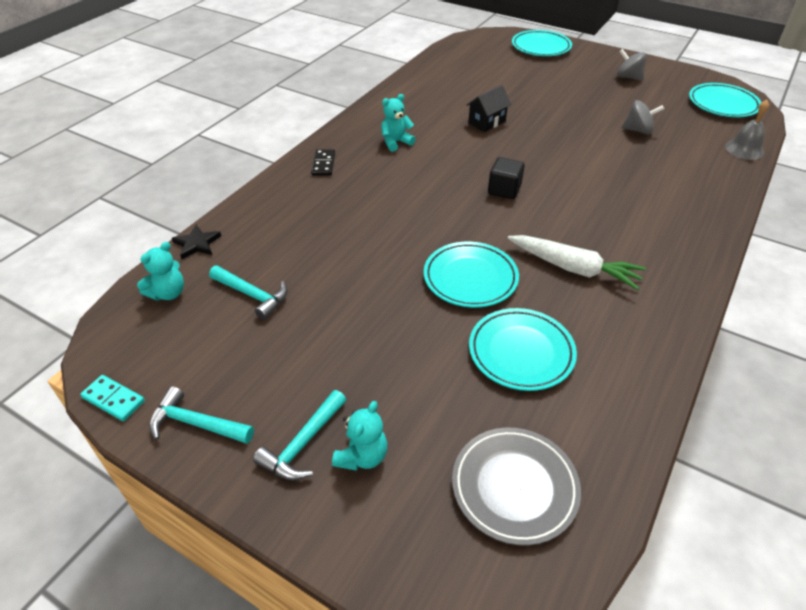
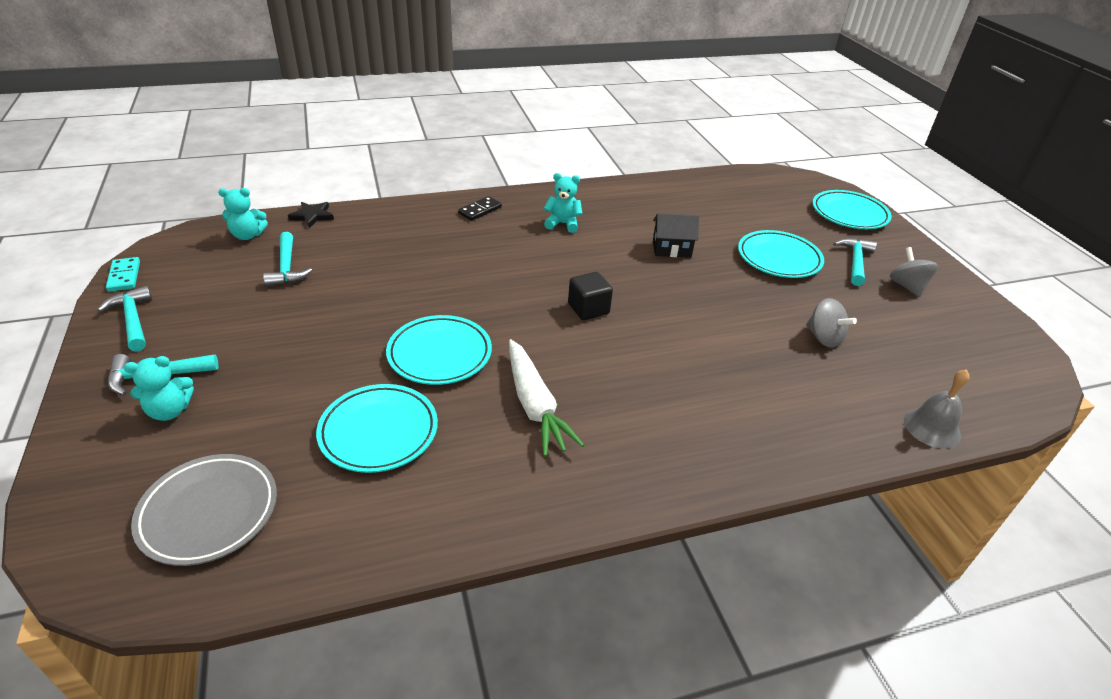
camera: 40 degrees right, 5 degrees down
(586, 76) = (855, 262): none -> turquoise hammer
(722, 104) = (990, 371): turquoise plate -> turquoise plate (779, 258)

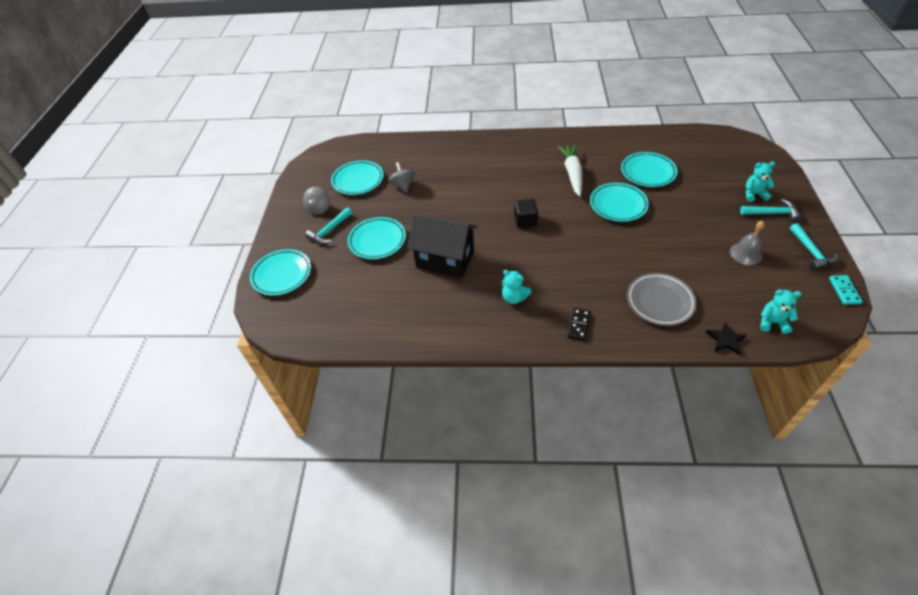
camera: 155 degrees left, 10 degrees up
(209, 512) = (713, 153): grey plate -> grey plate (659, 301)
(287, 268) = (727, 282): turquoise hammer -> none
(480, 210) = (579, 325): black domino -> black domino turned 45 degrees counterclockwise
(671, 249) = (445, 259): black house -> black house, size x1.87
(907, 337) = (358, 180): none -> turquoise plate
(932, 428) = (397, 142): grey bell -> grey bell (746, 253)

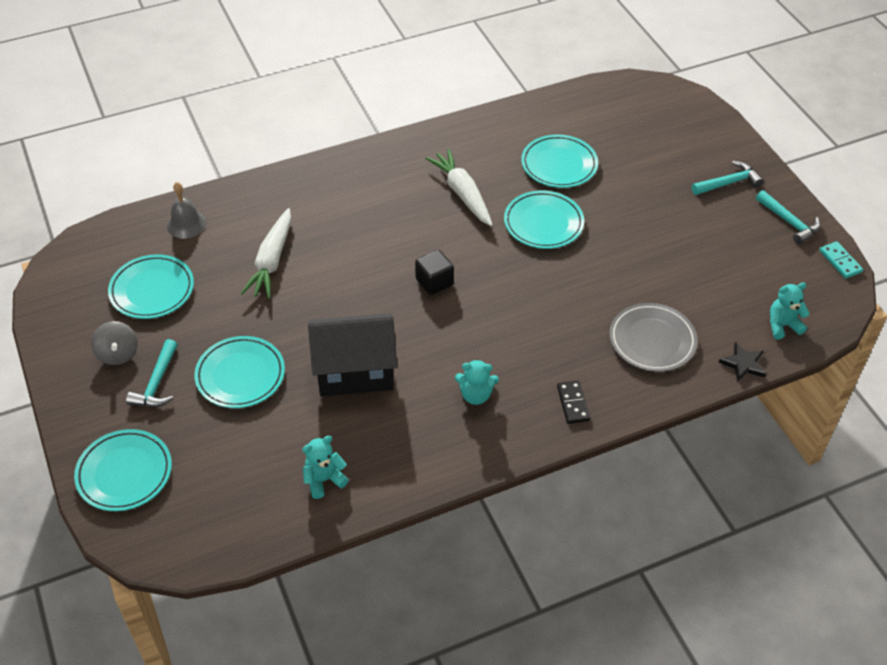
camera: 30 degrees left, 0 degrees up
(403, 186) = (229, 279): grey spinning top -> none
(433, 182) = (272, 261): none -> white carrot
(746, 253) = (721, 246): grey bell -> grey bell (186, 224)
(754, 194) = (698, 162): turquoise teddy bear -> turquoise teddy bear (324, 480)

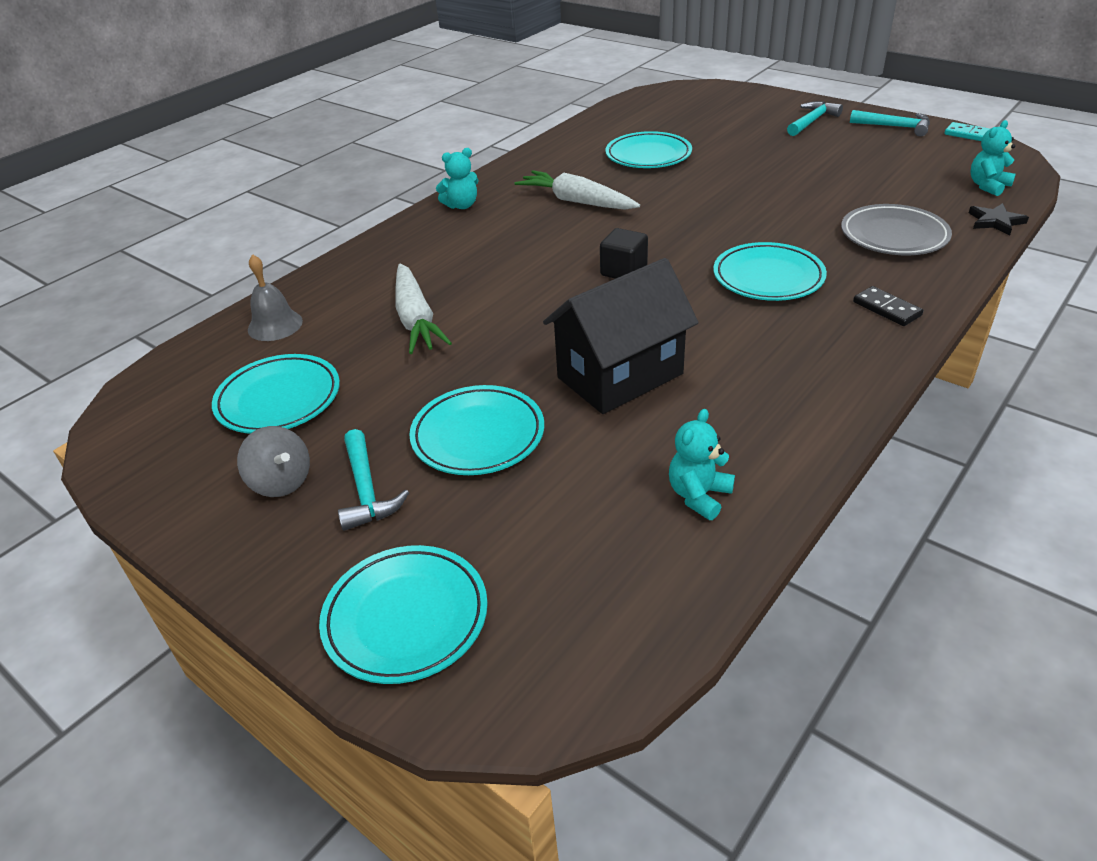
camera: 25 degrees left, 10 degrees down
(476, 395) = (779, 342): turquoise teddy bear -> turquoise teddy bear (461, 205)
(543, 223) = (682, 195): turquoise plate -> turquoise plate (768, 277)

